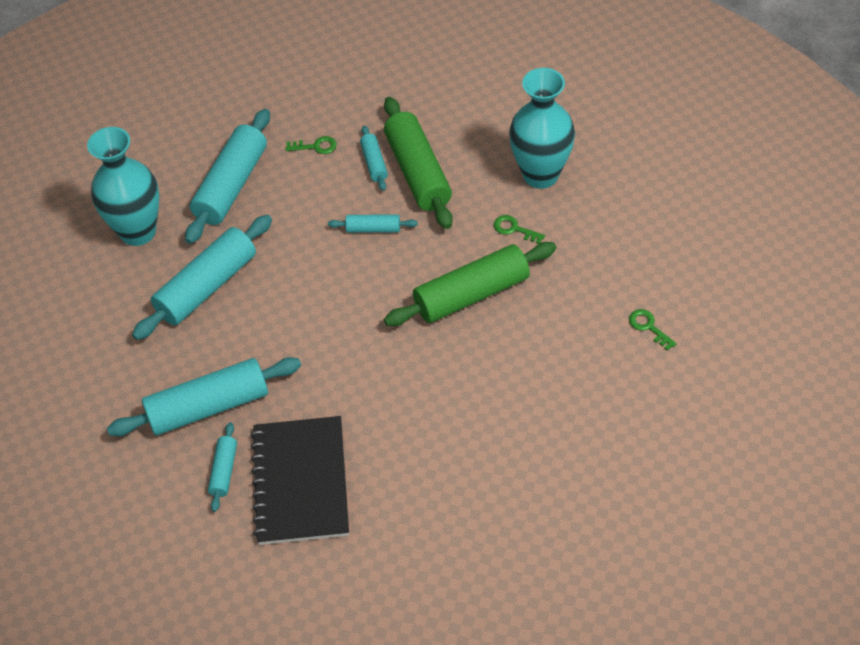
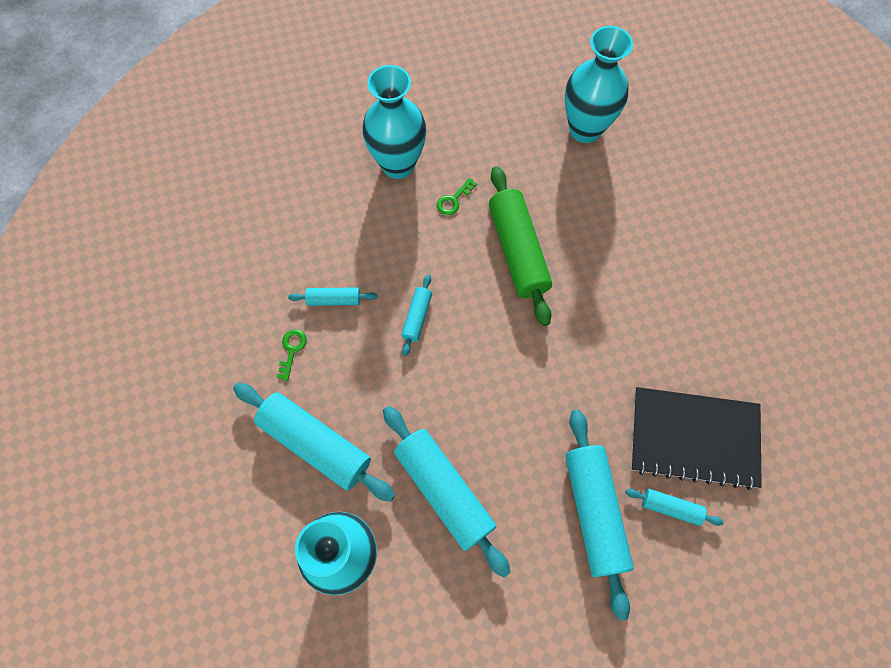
camera: 80 degrees left, 15 degrees up
(418, 172) = (359, 263): green rolling pin -> none
(648, 327) = (585, 129): green key -> turquoise vase

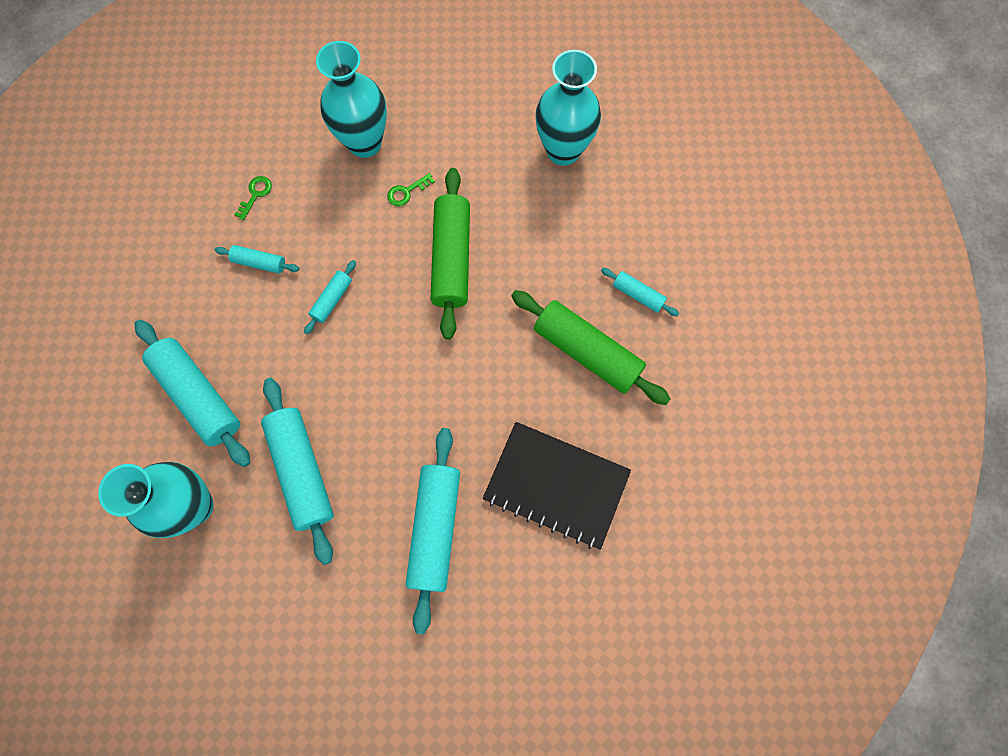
camera: 15 degrees right, 5 degrees up
(292, 350) = (205, 301): green key -> green key (255, 194)
(671, 508) = (509, 545): turquoise rolling pin -> turquoise rolling pin (638, 295)
(675, 305) = (587, 352): none -> green rolling pin

